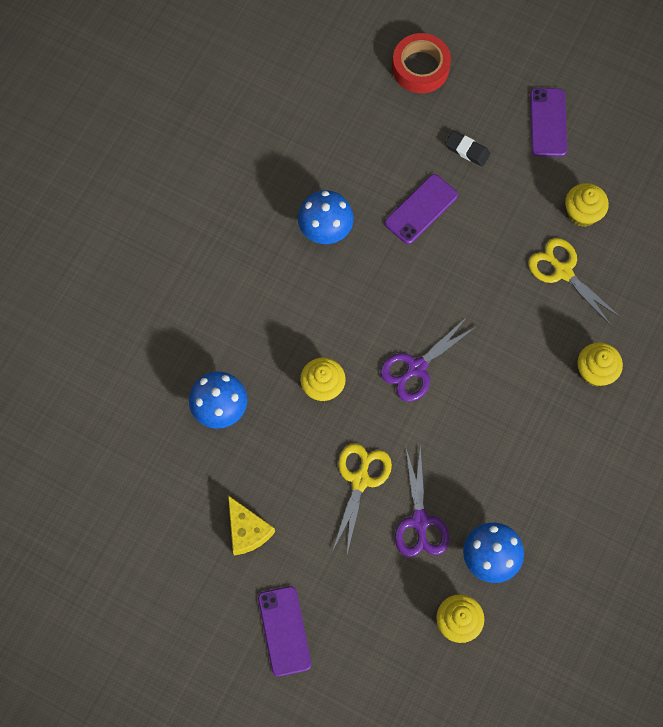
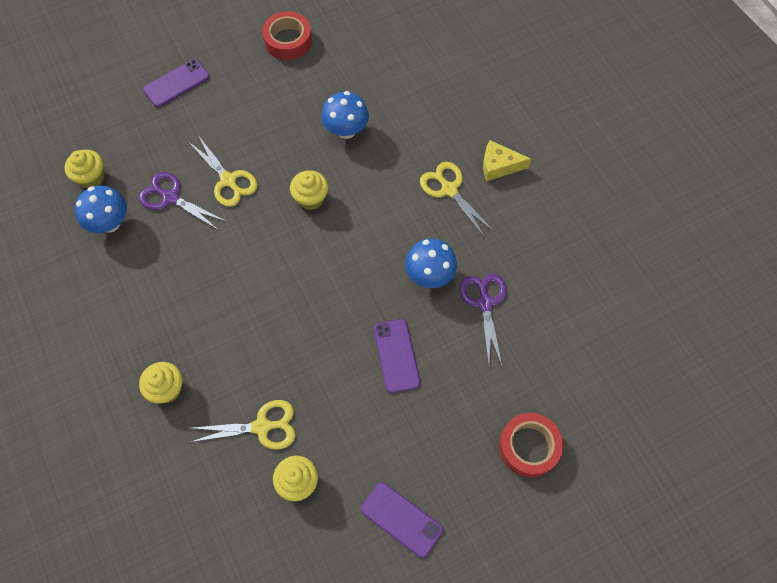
camera: 125 degrees right, 5 degrees down
(144, 553) = (288, 40): none -> red tape
(222, 268) = (449, 189): none -> yellow scissors
(247, 530) = (253, 99): yellow cheese -> yellow cheese (499, 166)
(284, 631) = (176, 83): purple phone -> purple phone turned 60 degrees counterclockwise
(416, 368) = (274, 266): purple scissors -> purple scissors (485, 303)
(467, 150) = (423, 429): black eraser -> none

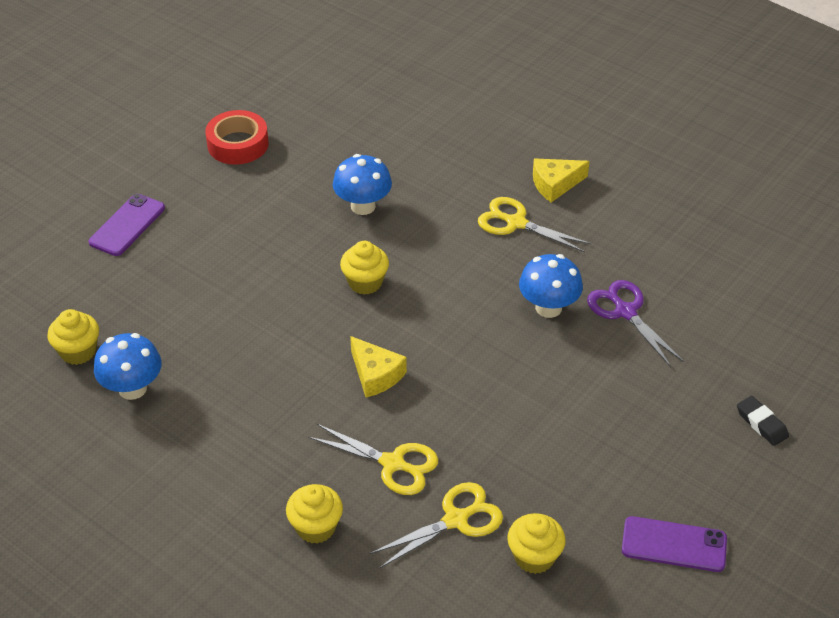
camera: 25 degrees left, 20 degrees down
(171, 197) = (194, 337): purple scissors -> none
(228, 180) = (254, 298): yellow scissors -> yellow scissors (393, 464)
(274, 281) = (375, 374): none -> yellow cheese
(396, 355) = (563, 394): purple phone -> none
(529, 447) = (761, 423): red tape -> black eraser

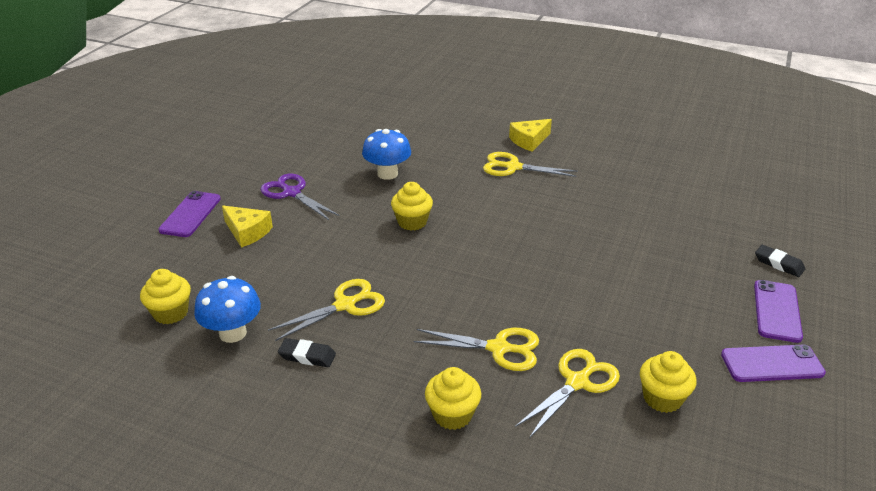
camera: 15 degrees left, 10 degrees down
(197, 431) = (307, 356): none -> black eraser
(238, 144) = (268, 150): red tape -> none
(255, 378) = (345, 305): none -> yellow scissors
(375, 374) = (451, 284): yellow cheese -> yellow cheese (247, 232)
(548, 308) = (568, 215): blue mushroom -> none
(625, 312) = (628, 209): purple scissors -> purple scissors (292, 193)
(720, 483) = (776, 311): none -> purple phone

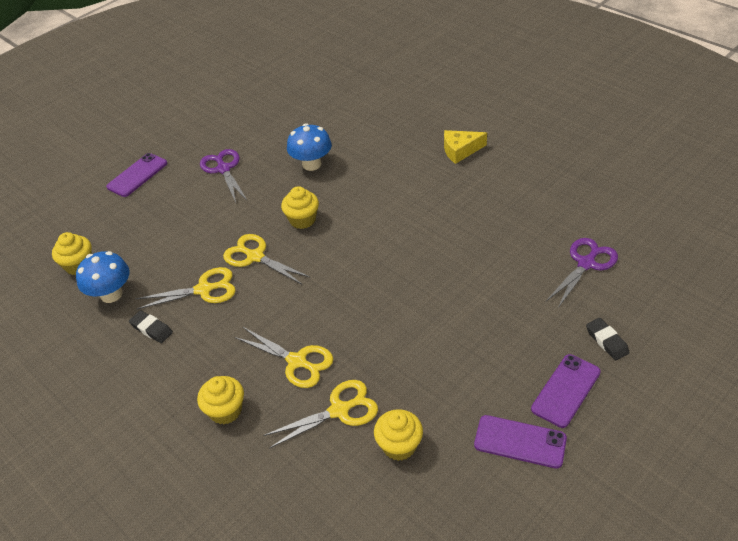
camera: 25 degrees right, 10 degrees up
(247, 232) = (169, 202): yellow cheese -> none
(513, 167) = (426, 178): yellow scissors -> yellow scissors (255, 256)
(712, 208) = (586, 264): none -> purple scissors

